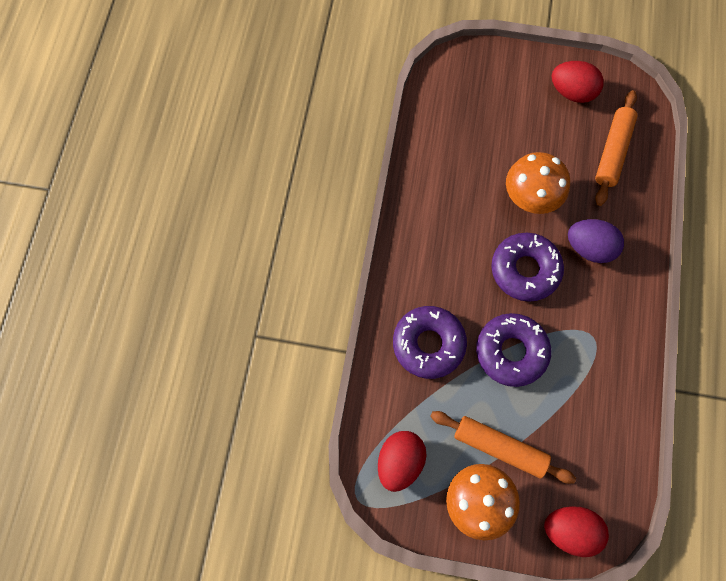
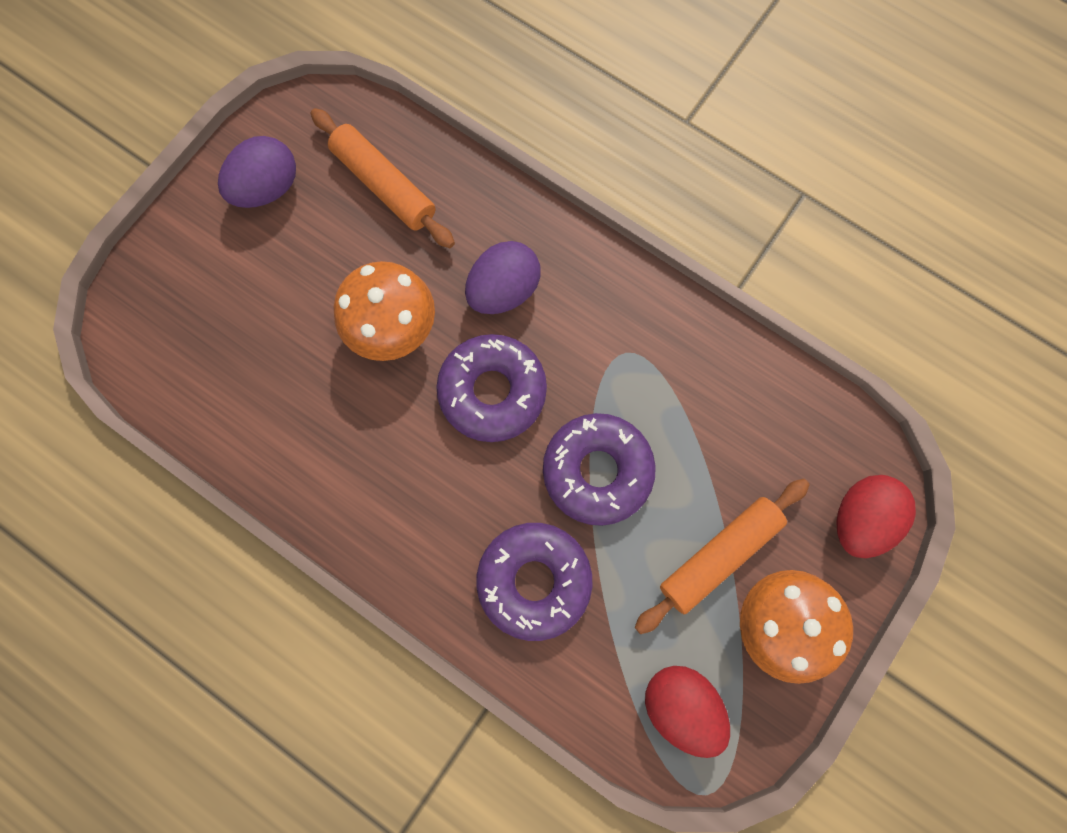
camera: 65 degrees left, 5 degrees up
(572, 92) = (267, 188): red egg -> purple egg

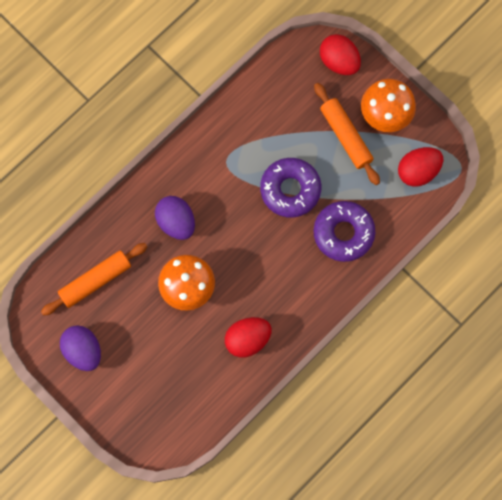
camera: 80 degrees left, 0 degrees up
(316, 443) = (247, 339): none -> red egg
(492, 391) = (235, 238): purple donut -> none

